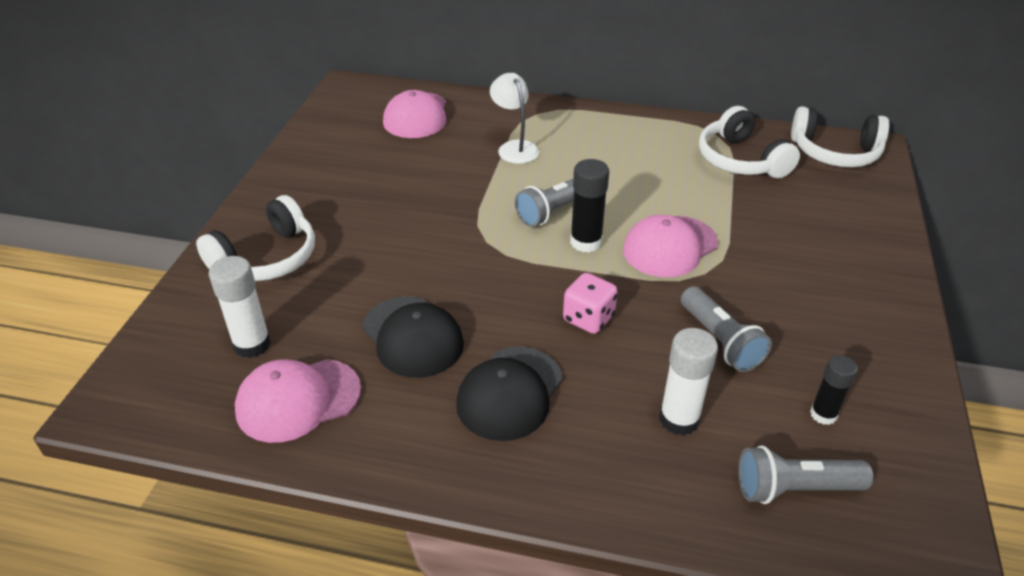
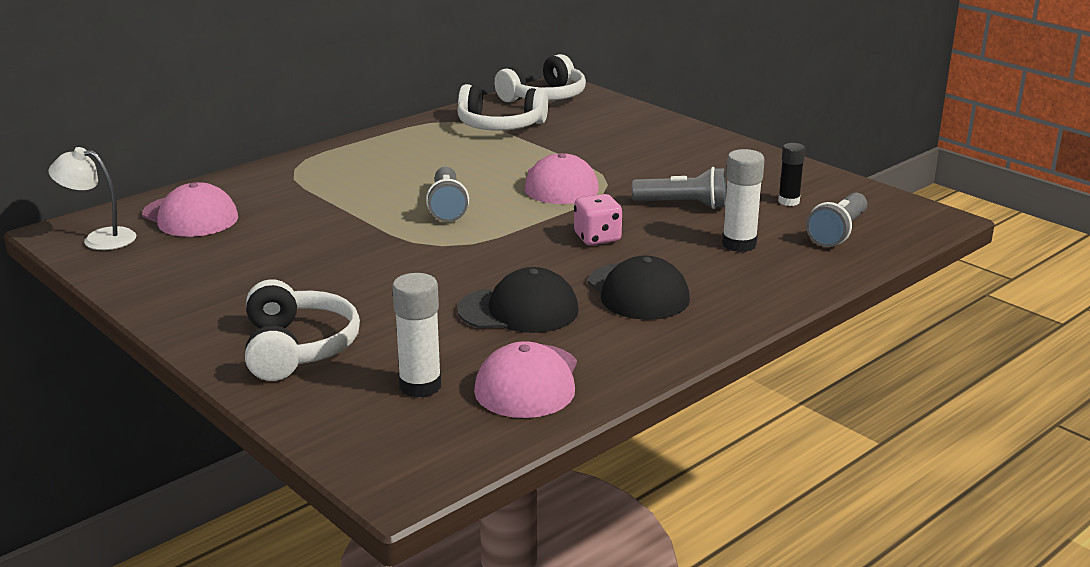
camera: 55 degrees left, 15 degrees down
(514, 147) = (329, 193): white lamp -> white lamp (99, 239)
(586, 242) = (507, 209): black glue stick -> none

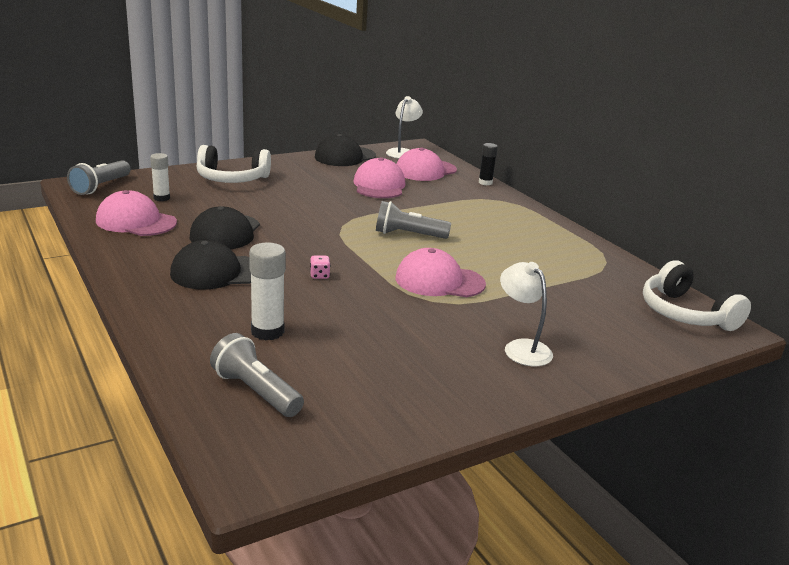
camera: 100 degrees right, 0 degrees up
(139, 278) = (345, 157): none -> black cap
(274, 239) = (379, 185): none -> pink cap
(420, 386) = (161, 198): white glue stick -> white glue stick, size x0.66
(500, 126) = (592, 279): white headphones -> none
(597, 238) = (319, 275): pink dice -> pink dice, size x0.56
(663, 148) = (521, 348): none -> white lamp
(683, 205) = (368, 325): grey flashlight -> grey flashlight (100, 187)
(788, 201) = (349, 385): black glue stick -> black glue stick (485, 182)

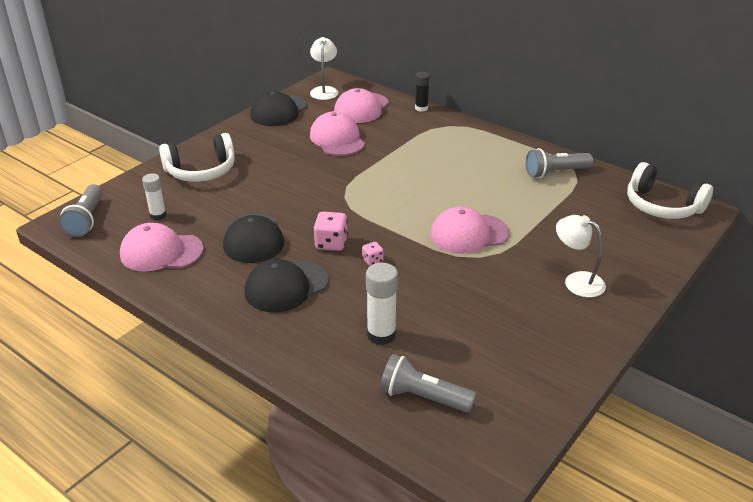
camera: 20 degrees left, 10 degrees up
(293, 254) = (331, 243): none -> pink dice
(408, 235) = (406, 190): grey flashlight -> grey flashlight (555, 173)

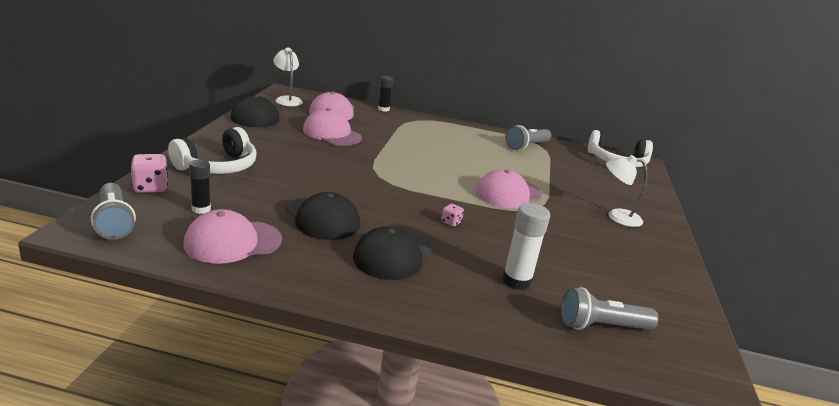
camera: 30 degrees left, 10 degrees down
(158, 215) = (201, 209): white glue stick -> black glue stick
(331, 243) = (402, 213): pink dice -> pink dice (150, 187)

